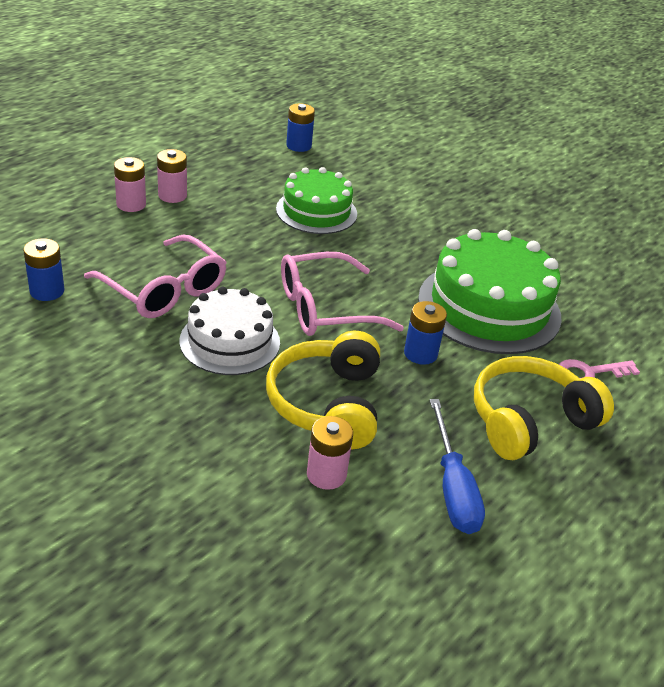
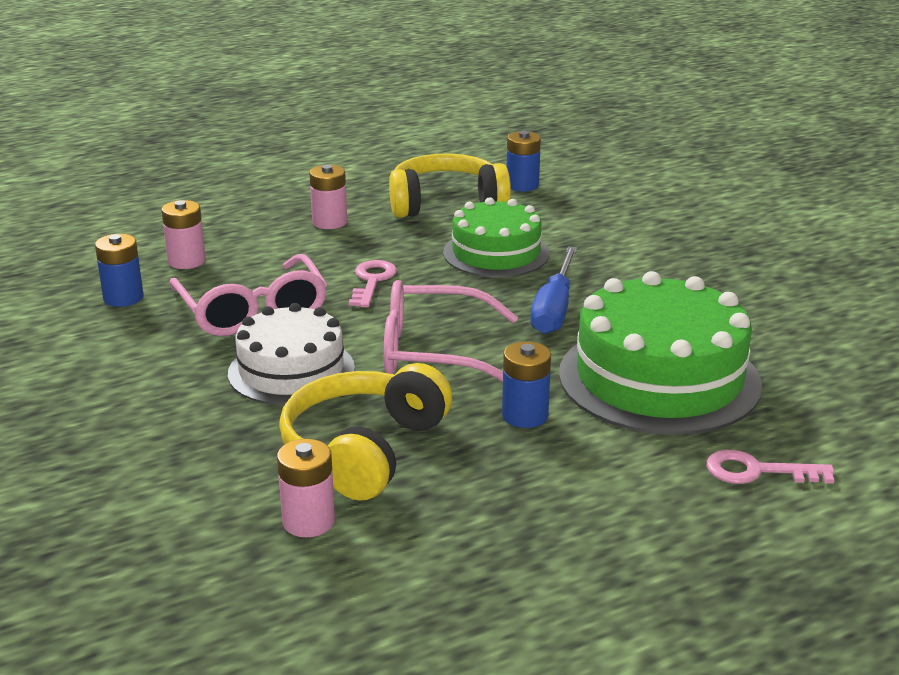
camera: 25 degrees right, 10 degrees down
(131, 204) = (275, 226): pink battery -> pink battery (186, 261)
(240, 249) = (372, 281): none -> pink key
(452, 487) = (462, 564): blue screwdriver -> blue screwdriver (554, 309)
(529, 420) = (625, 510): yellow headphones -> yellow headphones (446, 203)

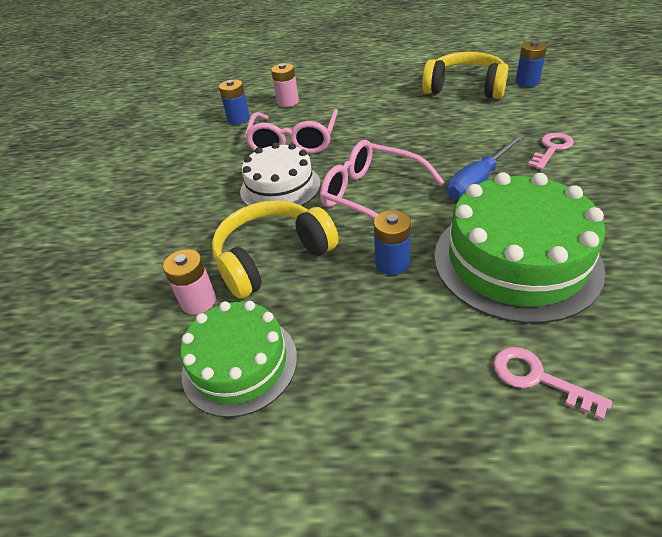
camera: 35 degrees right, 15 degrees up
(329, 222) = (384, 90): pink battery -> none
(372, 281) = (376, 135): pink key -> pink key (551, 149)
(496, 253) = (470, 129): green cake -> green cake (239, 364)

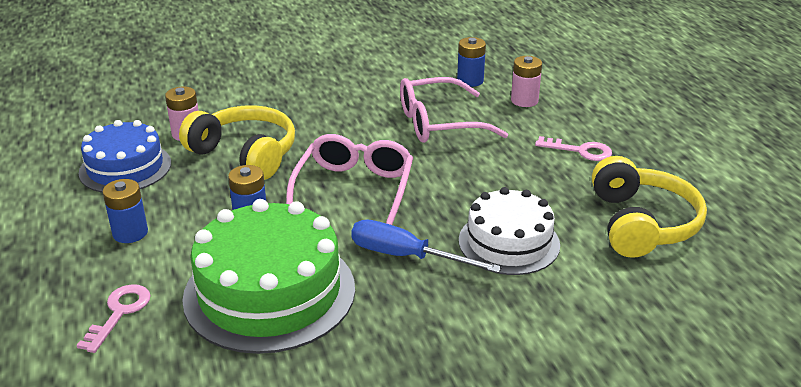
camera: 65 degrees right, 10 degrees down
(239, 364) = (125, 168): green cake -> blue cake
(280, 187) = (351, 134): white cake -> white cake (509, 242)
(527, 82) = (698, 279): blue battery -> blue battery (130, 233)
(551, 149) = (504, 310): pink key -> pink key (580, 151)

